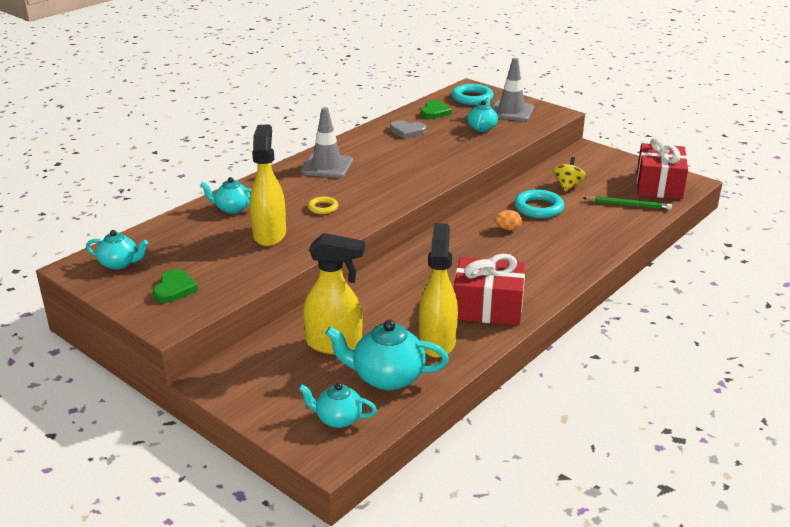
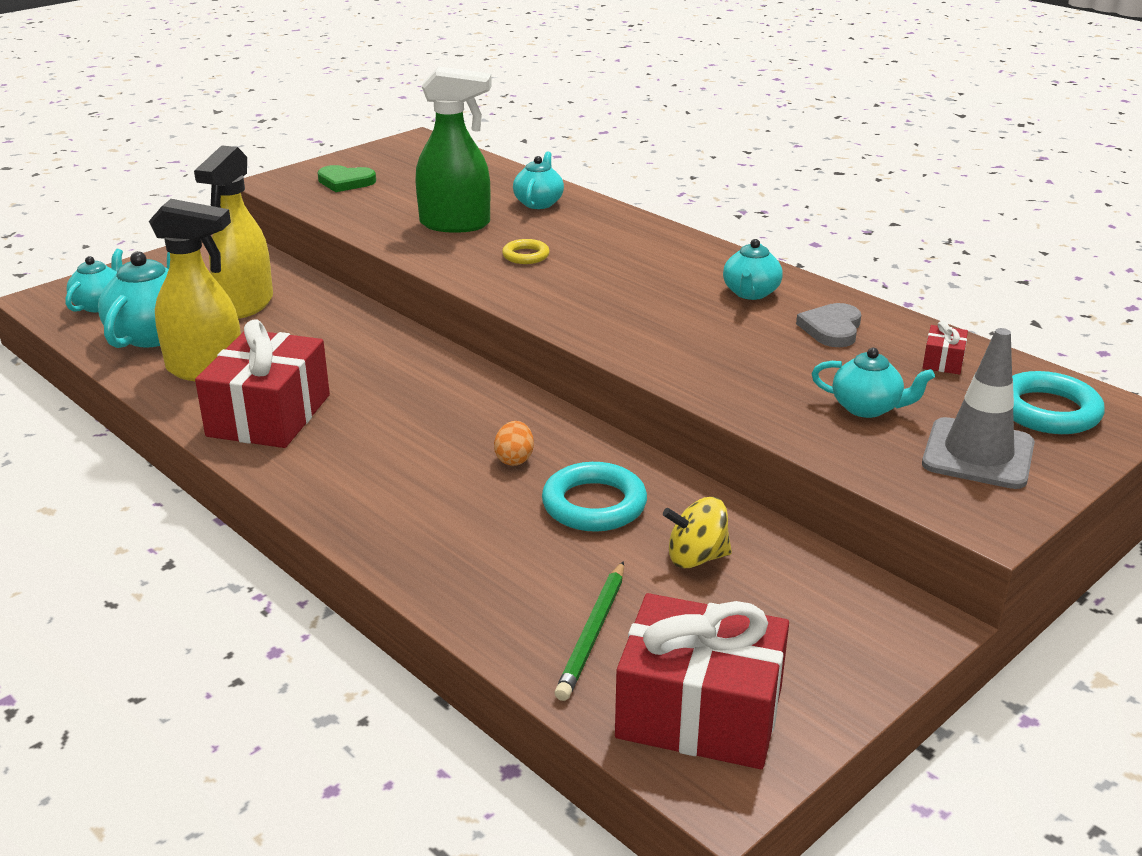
camera: 95 degrees right, 0 degrees up
(120, 263) = (416, 156): turquoise teapot -> turquoise teapot (750, 293)
(269, 234) = (456, 224): yellow spray bottle -> green spray bottle
(327, 166) = (673, 260): grey traffic cone -> none
(434, 112) = (943, 361): green heart -> red gift
(568, 186) = (696, 558): yellow spinning top -> yellow spinning top turned 150 degrees clockwise

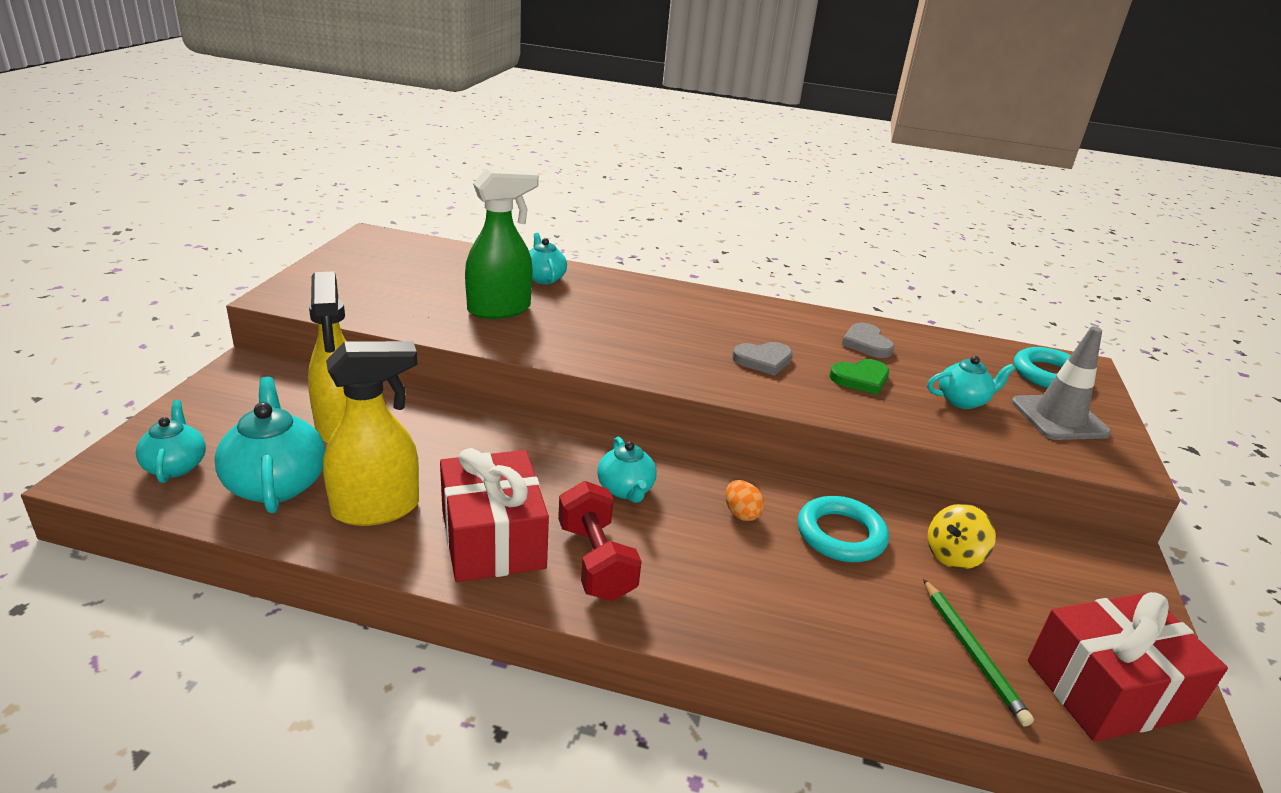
camera: 35 degrees left, 0 degrees up
(332, 455) = (596, 561): none -> red dumbbell
(345, 182) = (351, 285): green heart -> green heart (860, 379)
(526, 255) = (591, 328): yellow ring -> none
(673, 320) = (763, 360): none -> grey heart
(750, 293) = (784, 326): turquoise teapot -> turquoise teapot (626, 490)
(943, 361) = (955, 353): red gift -> none

